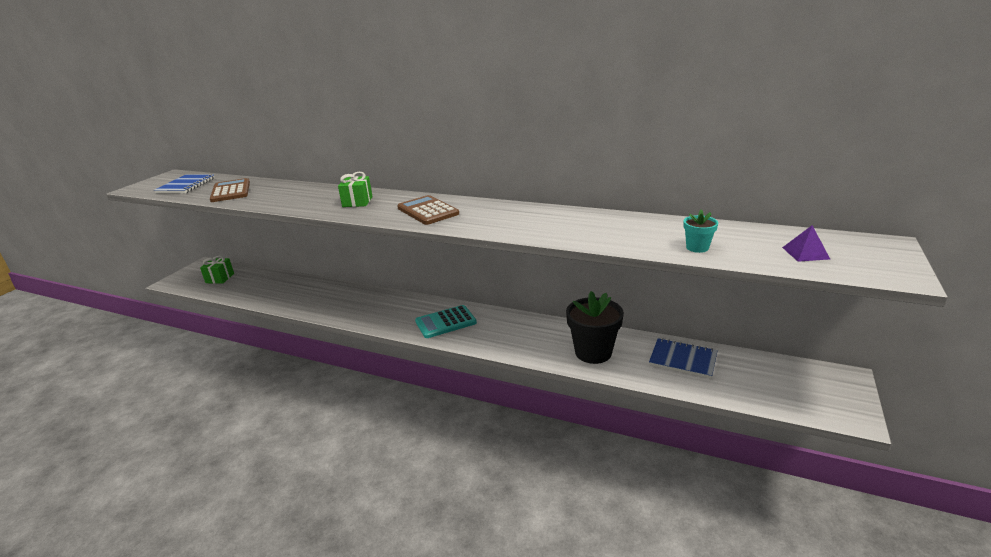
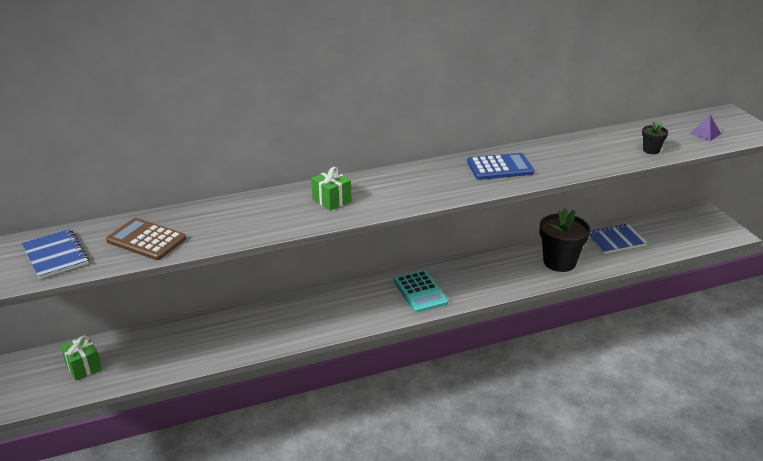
camera: 45 degrees left, 5 degrees up
(428, 211) = (419, 186): brown calculator -> none
(445, 322) = (420, 292): turquoise calculator -> turquoise calculator turned 45 degrees counterclockwise
(515, 218) = (500, 167): none -> blue calculator
(697, 247) = (651, 150): turquoise flower pot -> black flower pot

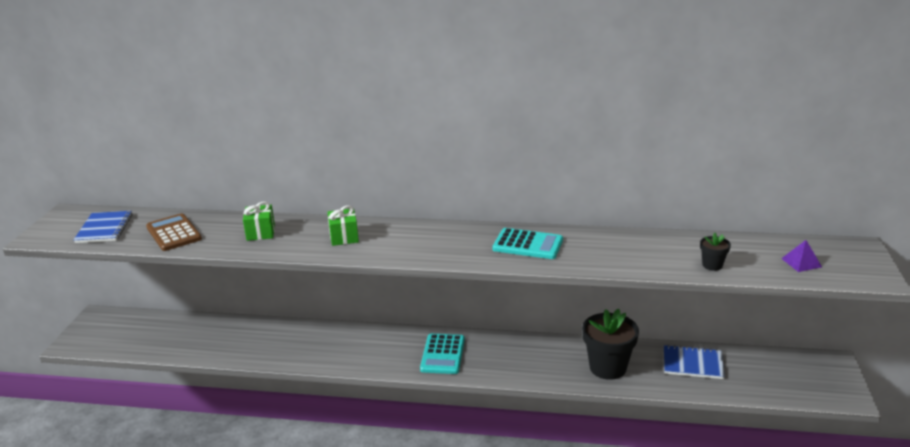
camera: 30 degrees right, 5 degrees down
(84, 367) = (133, 332): green gift -> green gift (261, 232)
(500, 167) = (528, 245): blue calculator -> turquoise calculator

